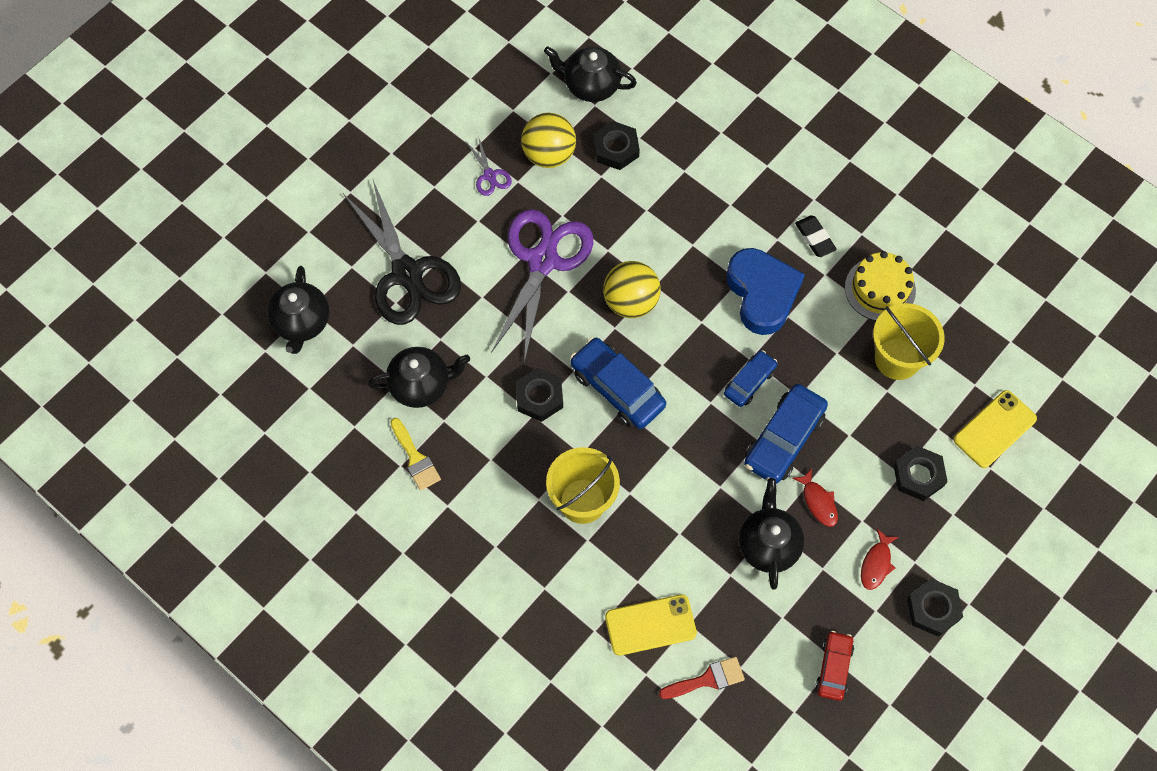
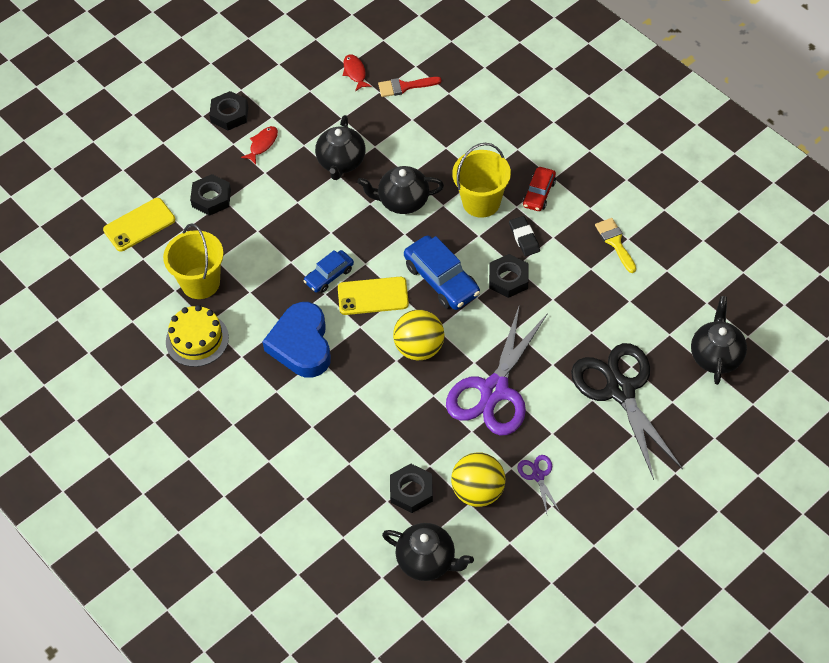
camera: 170 degrees left, 10 degrees down
(421, 385) = (609, 296): black teapot -> black teapot (402, 201)
(650, 625) = (440, 120): yellow phone -> yellow phone (373, 296)
(783, 439) = (311, 232): blue car -> none
(815, 238) = (242, 388): black eraser -> black eraser (524, 238)
(818, 502) = (295, 187): red fish -> red fish (355, 72)
(834, 668) = (312, 86): red car -> red car (539, 193)

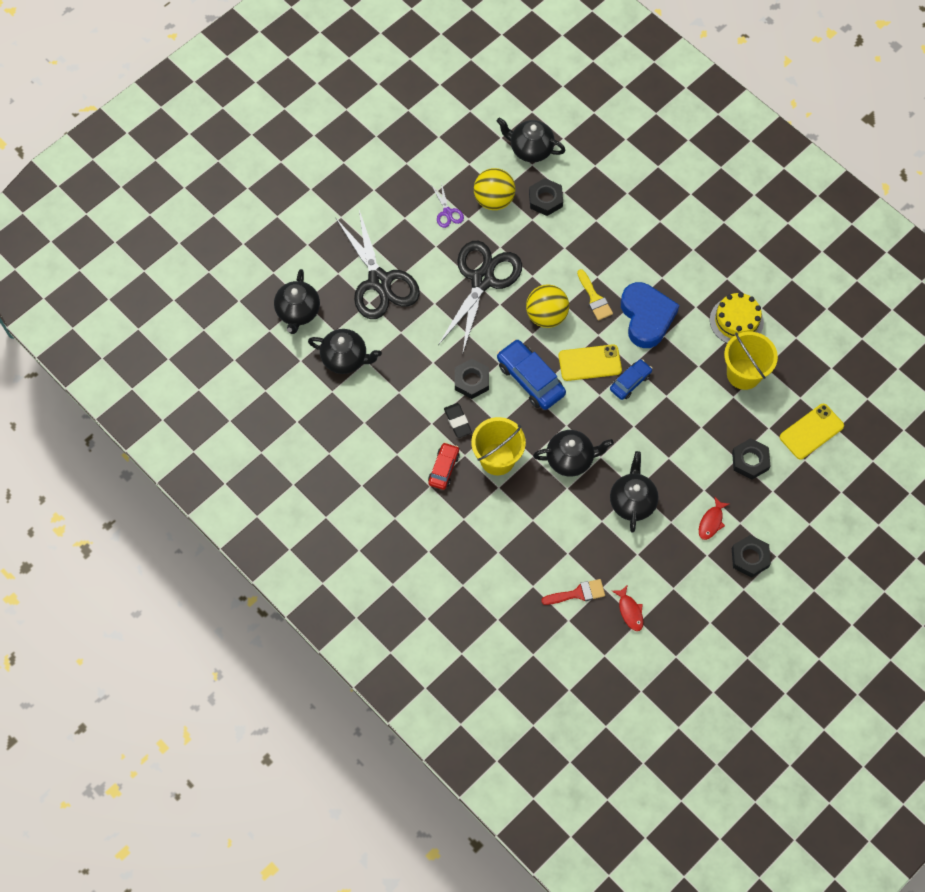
camera: 175 degrees right, 10 degrees up
(494, 390) = (482, 280): purple scissors -> black scissors
(615, 242) = (376, 418): yellow brush -> yellow brush (594, 298)
(654, 303) = (345, 359): none -> black teapot

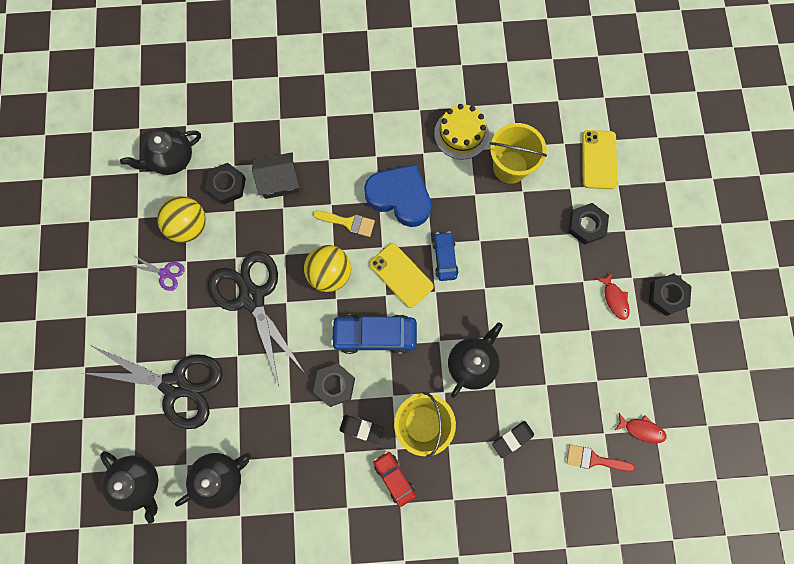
camera: 50 degrees left, 10 degrees up
(541, 526) = (512, 439): none -> black eraser
(577, 593) = (594, 459): red brush -> red brush turned 105 degrees counterclockwise
(581, 230) = (279, 182): none -> black house
(590, 363) = (401, 275): yellow phone -> yellow phone turned 75 degrees counterclockwise
(632, 501) = (549, 345): black teapot -> none

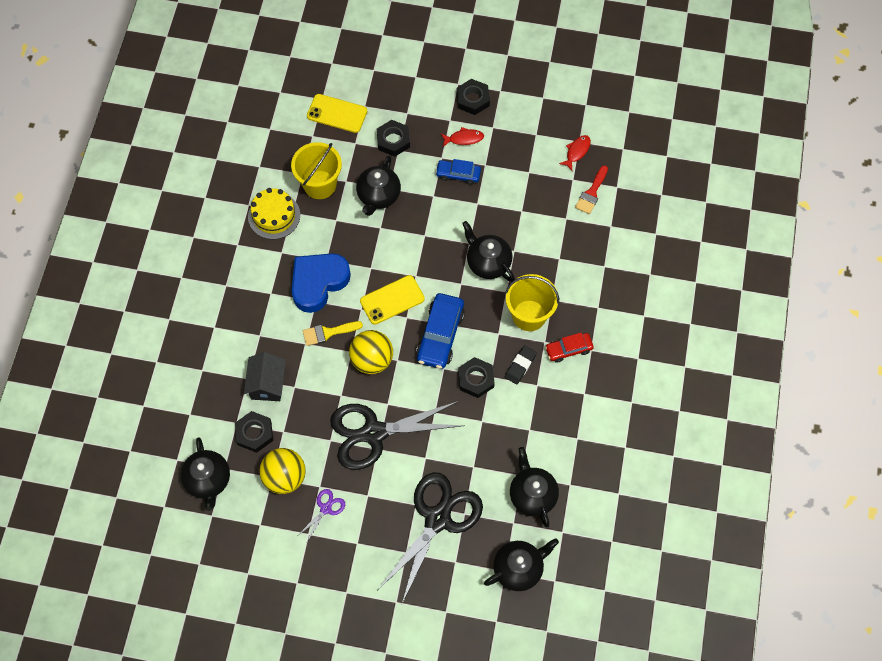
camera: 75 degrees left, 10 degrees down
(348, 222) = (328, 333): yellow brush -> yellow brush turned 135 degrees counterclockwise
(445, 258) = (387, 260): blue car -> blue car (458, 174)
(512, 439) = (559, 249): black eraser -> none
(516, 228) = (378, 196): none -> black teapot

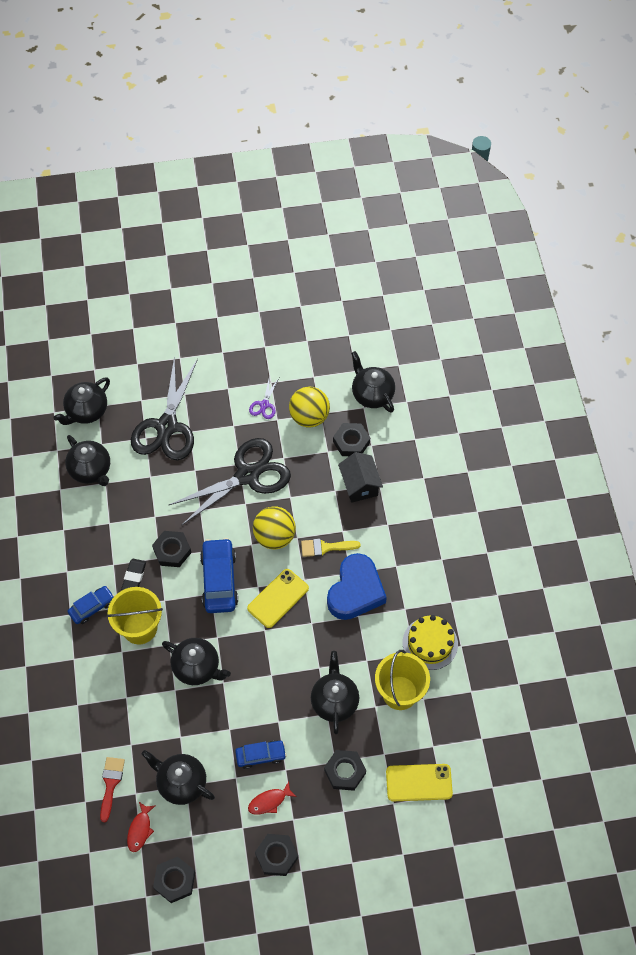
camera: 160 degrees right, 5 degrees down
(328, 333) = (325, 547): yellow brush -> yellow brush turned 150 degrees counterclockwise
(532, 175) = (181, 783): none -> black teapot
(559, 108) = (174, 881): none -> black nut
(568, 349) = (92, 607): red car -> blue car

